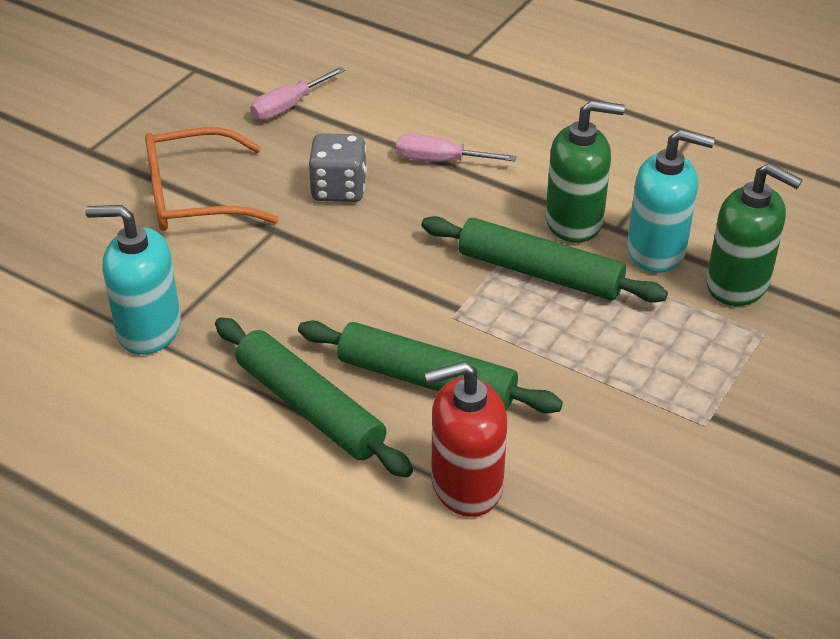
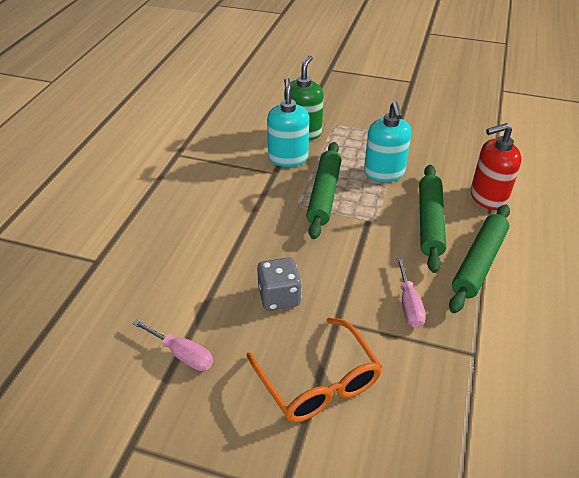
camera: 105 degrees left, 0 degrees up
(148, 329) = (467, 360): turquoise soap dispenser -> turquoise soap dispenser (384, 173)
(440, 160) = (231, 252): pink screwdriver -> pink screwdriver (408, 304)
(466, 485) = (487, 197): red soap dispenser -> red soap dispenser turned 105 degrees clockwise
(574, 221) = (274, 188): green soap dispenser -> none

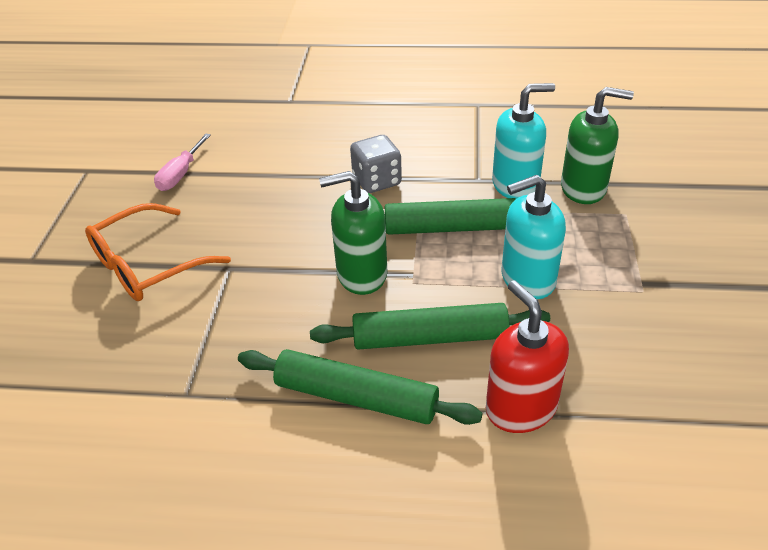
camera: 80 degrees right, 0 degrees up
(279, 297) = (261, 220): grey dice -> grey dice (377, 181)
(363, 245) = (361, 274): none -> green soap dispenser
(408, 304) = (263, 326): pink screwdriver -> none

